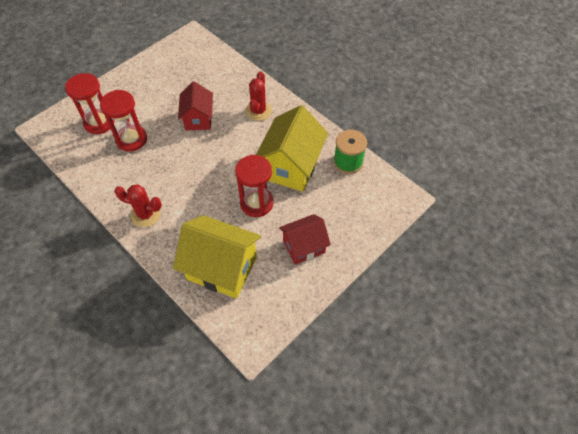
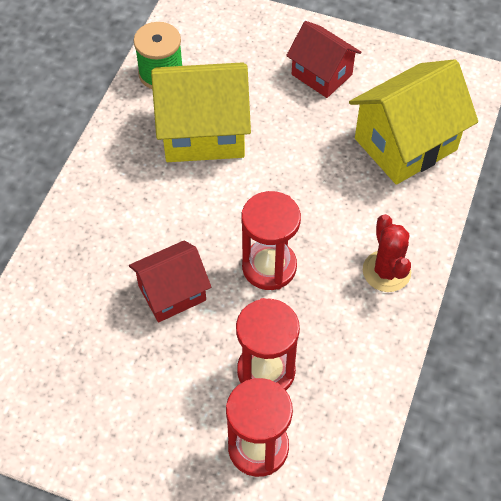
camera: 115 degrees left, 0 degrees up
(222, 268) = (405, 144): yellow house -> yellow house turned 60 degrees clockwise
(256, 203) = (287, 148): red hourglass -> red hourglass (269, 267)
(258, 111) = (114, 216): red cactus -> none

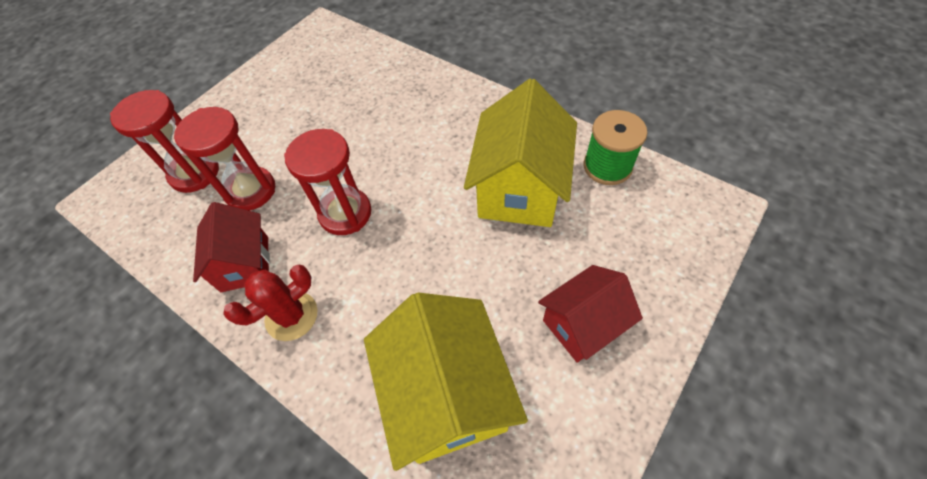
camera: 110 degrees right, 0 degrees up
(172, 293) = (353, 140): red house -> red house (245, 264)
(386, 271) = (291, 316): red cactus -> red cactus turned 45 degrees counterclockwise

